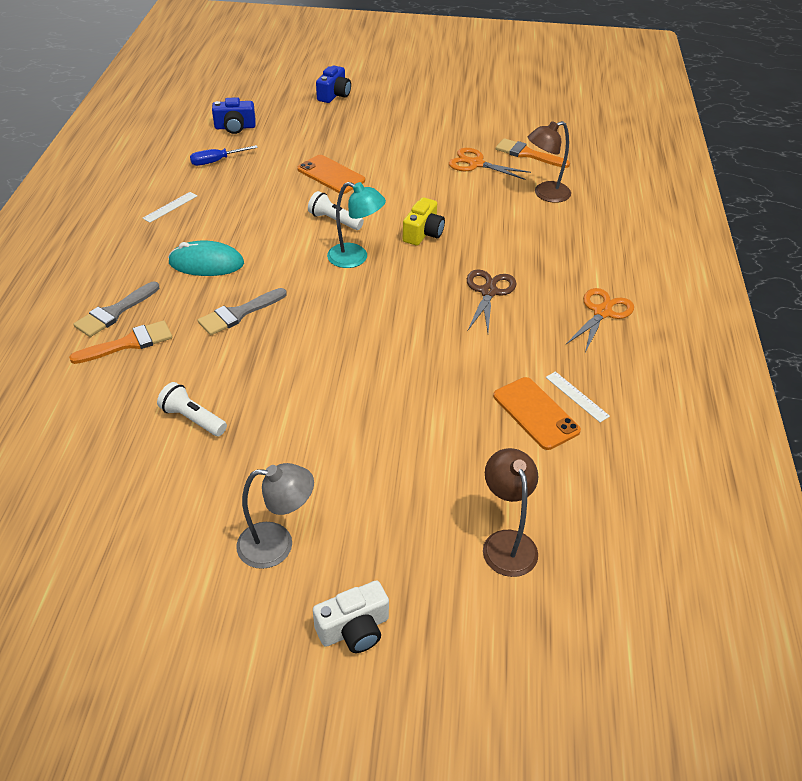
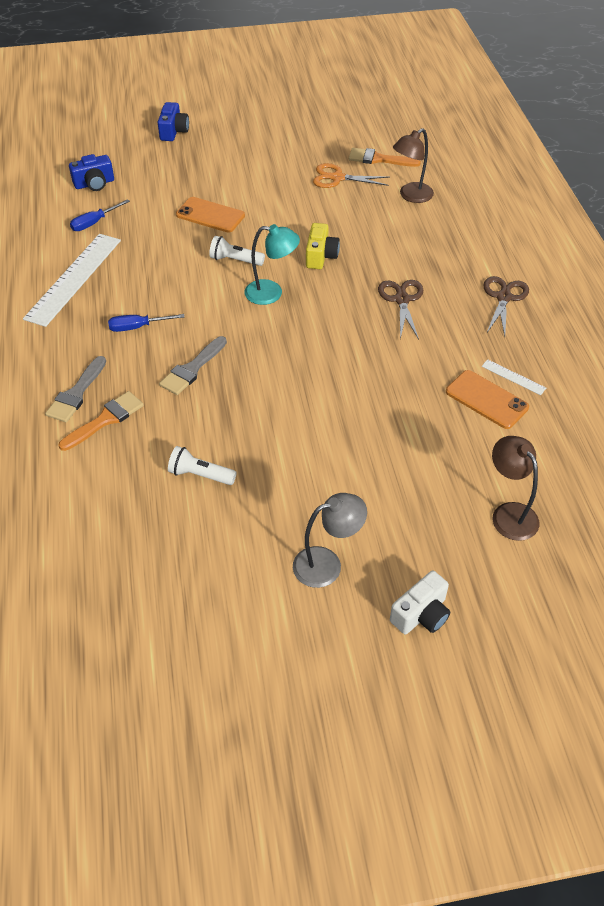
camera: 15 degrees left, 5 degrees up
(170, 207) = (74, 278): white ruler -> white ruler, size x2.36
(206, 263) = (137, 327): turquoise mouse -> blue screwdriver
(602, 312) = (503, 297): orange scissors -> brown scissors

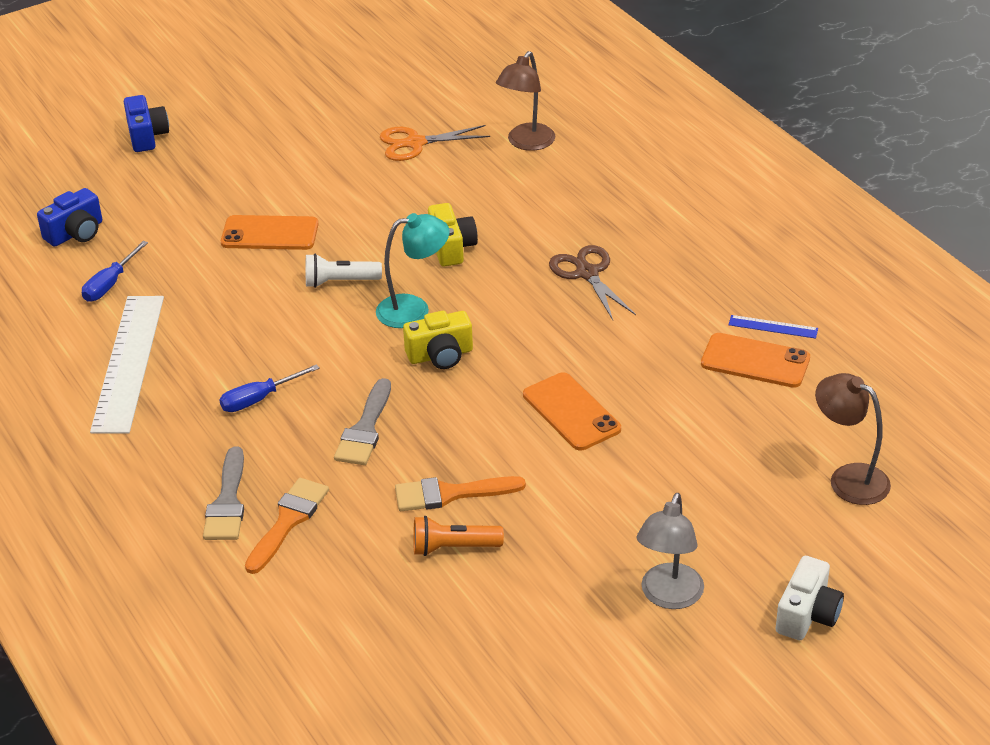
camera: 20 degrees left, 10 degrees down
(200, 475) = (453, 547): white flashlight -> orange flashlight
(270, 330) = (440, 355): none -> yellow camera
(327, 564) = (668, 597): grey lamp -> grey lamp turned 150 degrees clockwise
(335, 399) = (571, 412): none -> orange phone
(379, 159) = (457, 106): orange brush -> orange brush (450, 494)
(503, 297) = (712, 237): brown scissors -> none
(513, 377) = (773, 327): white ruler -> blue ruler

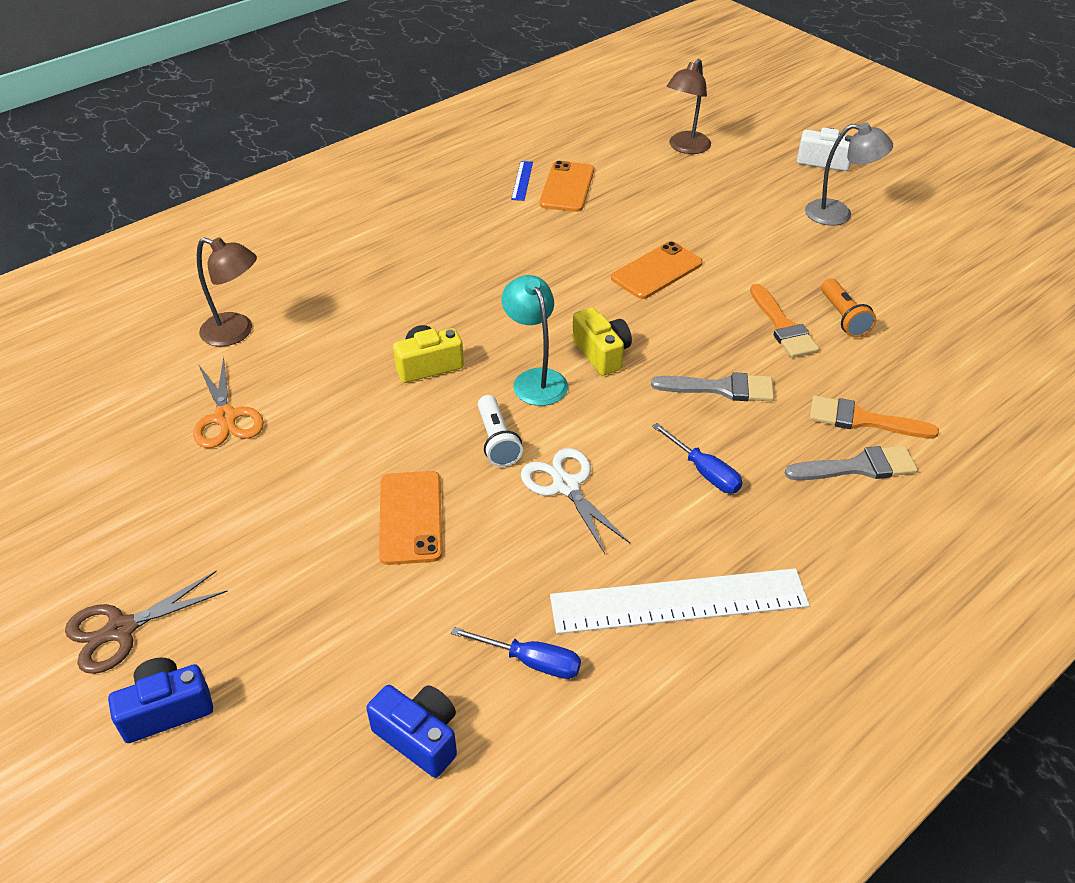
camera: 100 degrees left, 5 degrees up
(272, 316) = (566, 486): none -> white scissors
(587, 273) = (462, 276): brown scissors -> brown scissors (121, 630)

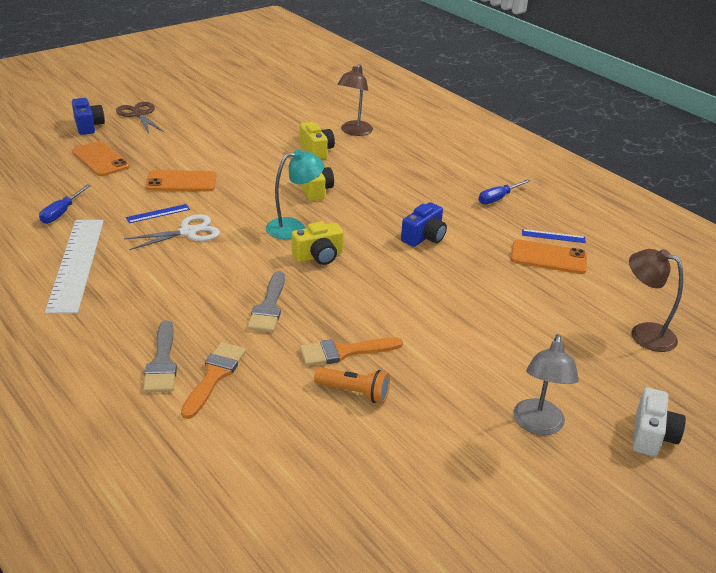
camera: 90 degrees right, 10 degrees down
(226, 417) = (278, 131): orange scissors -> none
(301, 370) = (316, 150): none -> yellow camera
(419, 737) = (35, 181): blue camera -> blue camera (424, 237)
(497, 441) = (236, 210): white flashlight -> none
(517, 530) = (158, 213): none -> blue ruler
(656, 271) = (425, 292): orange phone -> orange phone (100, 159)
(704, 472) = (182, 287): blue screwdriver -> blue screwdriver (498, 198)
(843, 318) = (354, 392): orange flashlight -> orange flashlight turned 150 degrees counterclockwise

